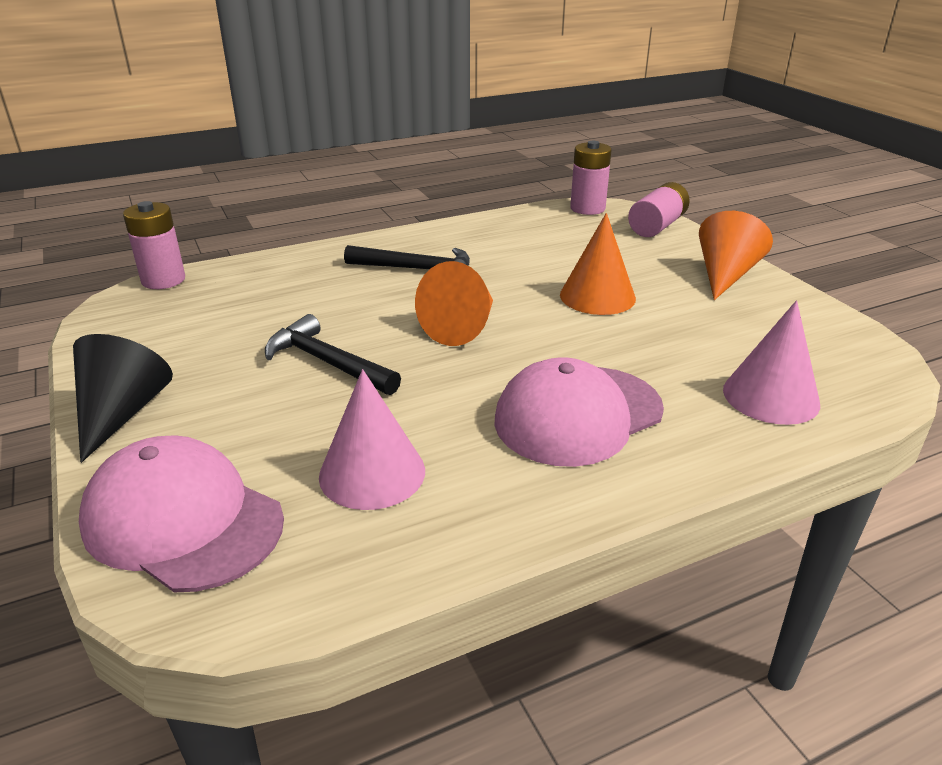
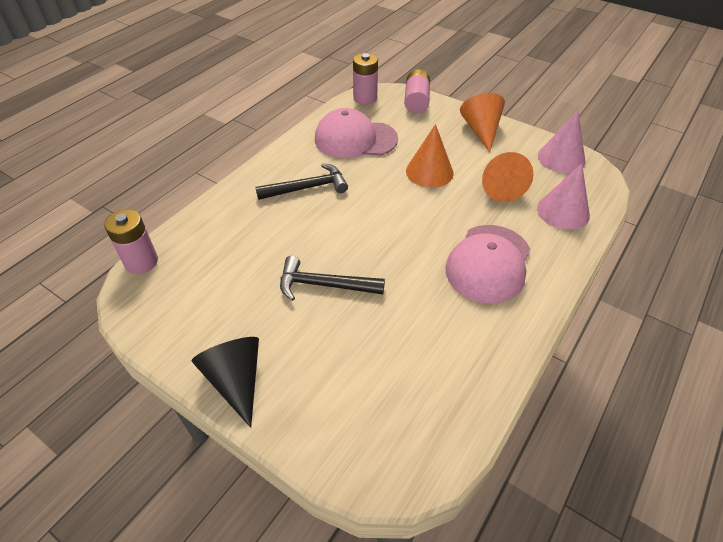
camera: 30 degrees left, 15 degrees up
(183, 520) = (354, 432): pink cap -> pink cap (355, 139)
(372, 473) = (422, 350): pink cone -> pink cone (561, 158)
(462, 327) = (377, 225): orange cone -> orange cone (500, 186)

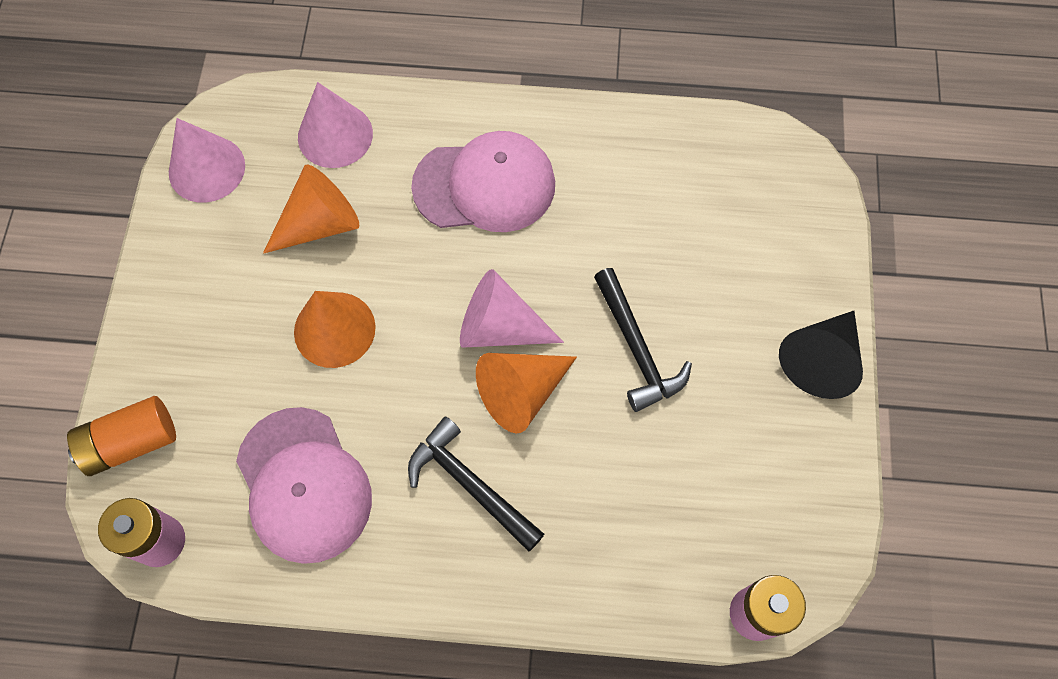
camera: 120 degrees left, 20 degrees up
(384, 231) = (499, 327): none -> pink cone
(416, 101) = (131, 442): pink battery -> orange battery
(481, 131) = (181, 300): orange cone -> orange cone (521, 393)

